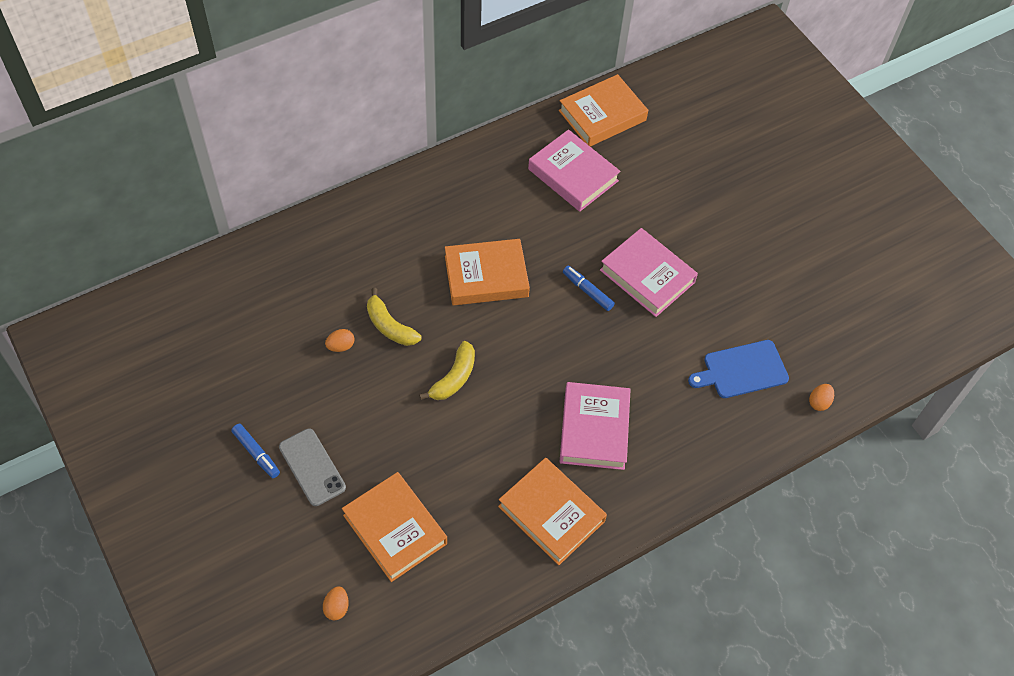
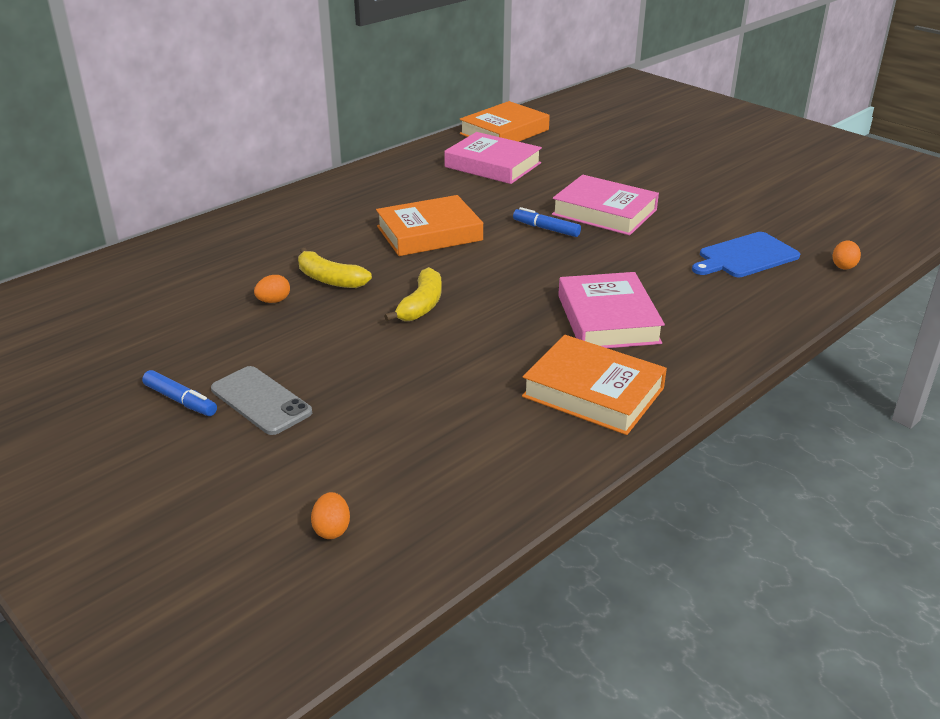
camera: 10 degrees left, 25 degrees down
(395, 529) = (392, 438): orange book -> none

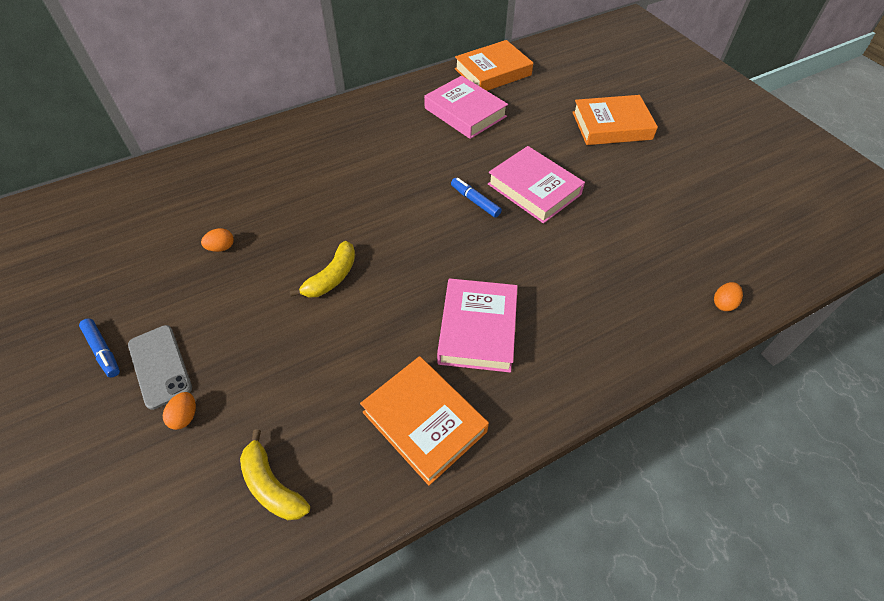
camera: 15 degrees right, 20 degrees up
(329, 279) = (275, 230): yellow banana -> yellow banana (272, 485)
(332, 529) = (144, 538): orange egg -> orange egg (185, 416)
(429, 233) = (376, 189): orange book -> orange book (611, 125)
(745, 256) = (636, 272): blue cutting board -> none

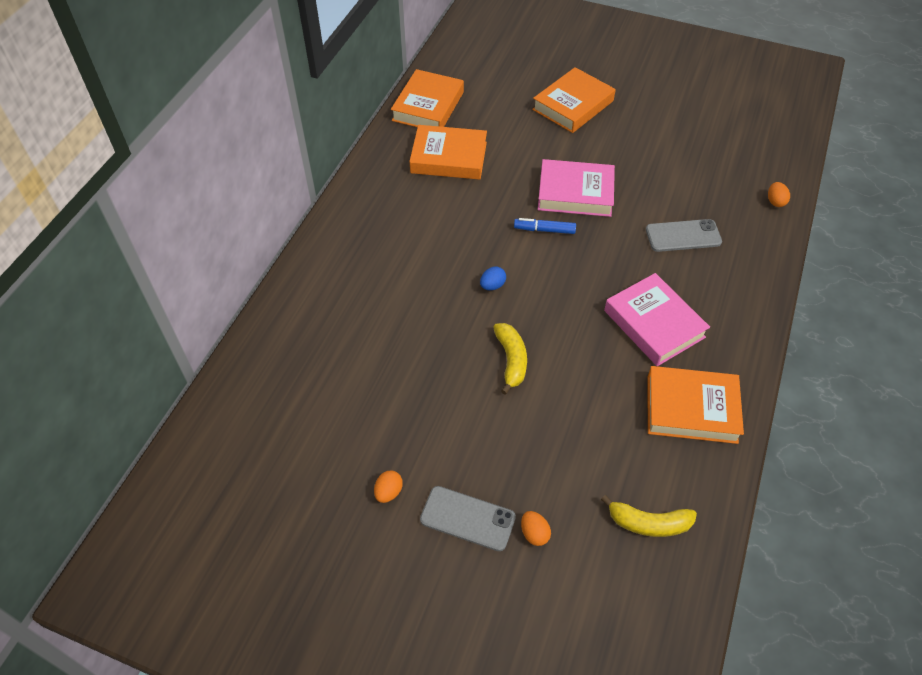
camera: 40 degrees left, 0 degrees up
(103, 351) = (406, 545): blue marker -> none
(221, 248) = (392, 400): orange egg -> orange egg (388, 492)
(386, 216) = (492, 286): none -> blue egg
(465, 112) = (449, 157): pink book -> orange book
(591, 276) = (683, 236): none -> grey phone

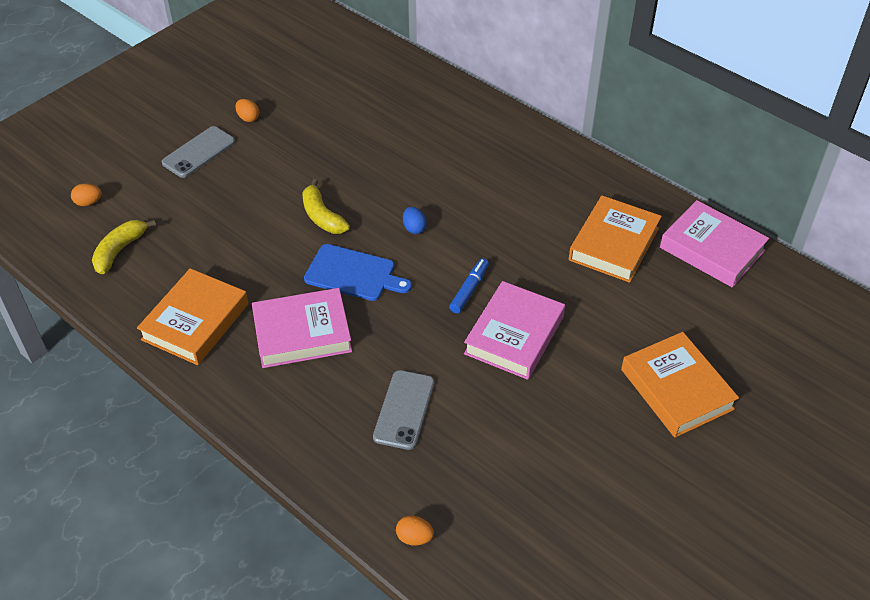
camera: 110 degrees right, 5 degrees down
(428, 106) = (712, 249): orange book -> pink book
(511, 360) = (322, 216): yellow banana -> yellow banana turned 45 degrees clockwise
(534, 533) = (161, 183): orange egg -> orange egg (88, 202)
(569, 311) = (353, 274): none -> blue cutting board

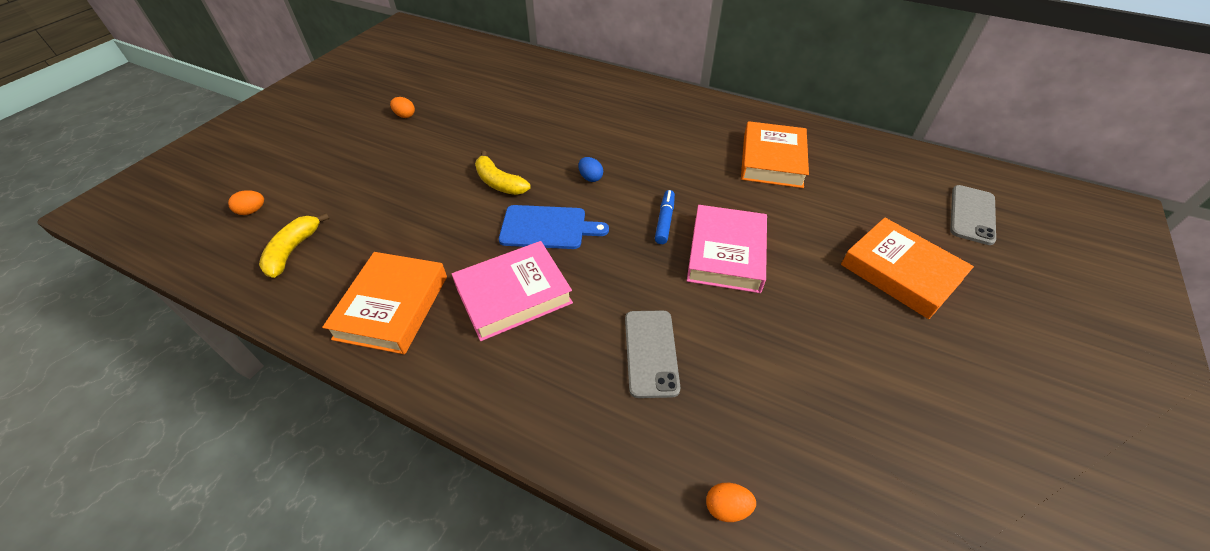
camera: 15 degrees left, 0 degrees up
(199, 152) = (363, 149): grey phone -> grey phone (972, 215)
(712, 249) = (854, 150): pink book -> none

